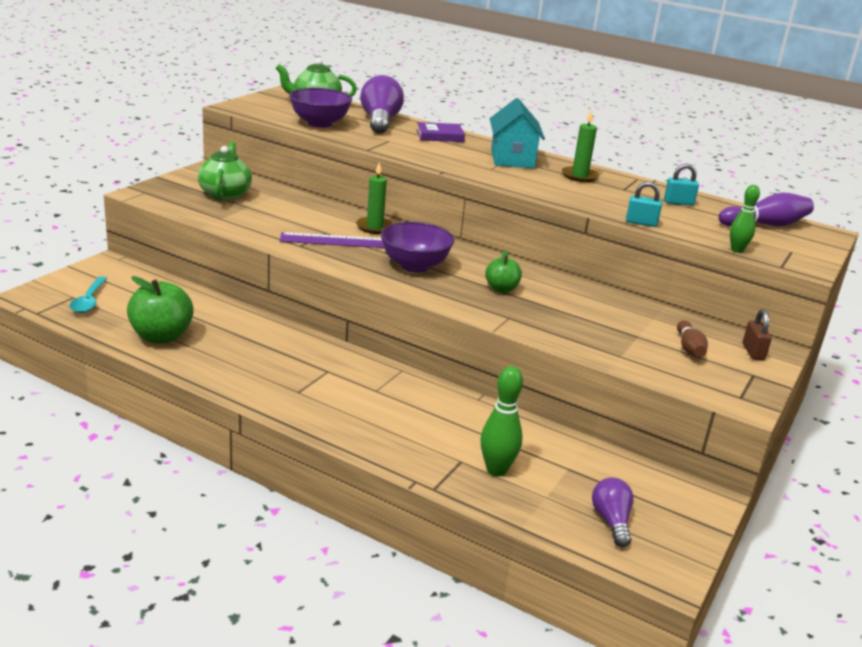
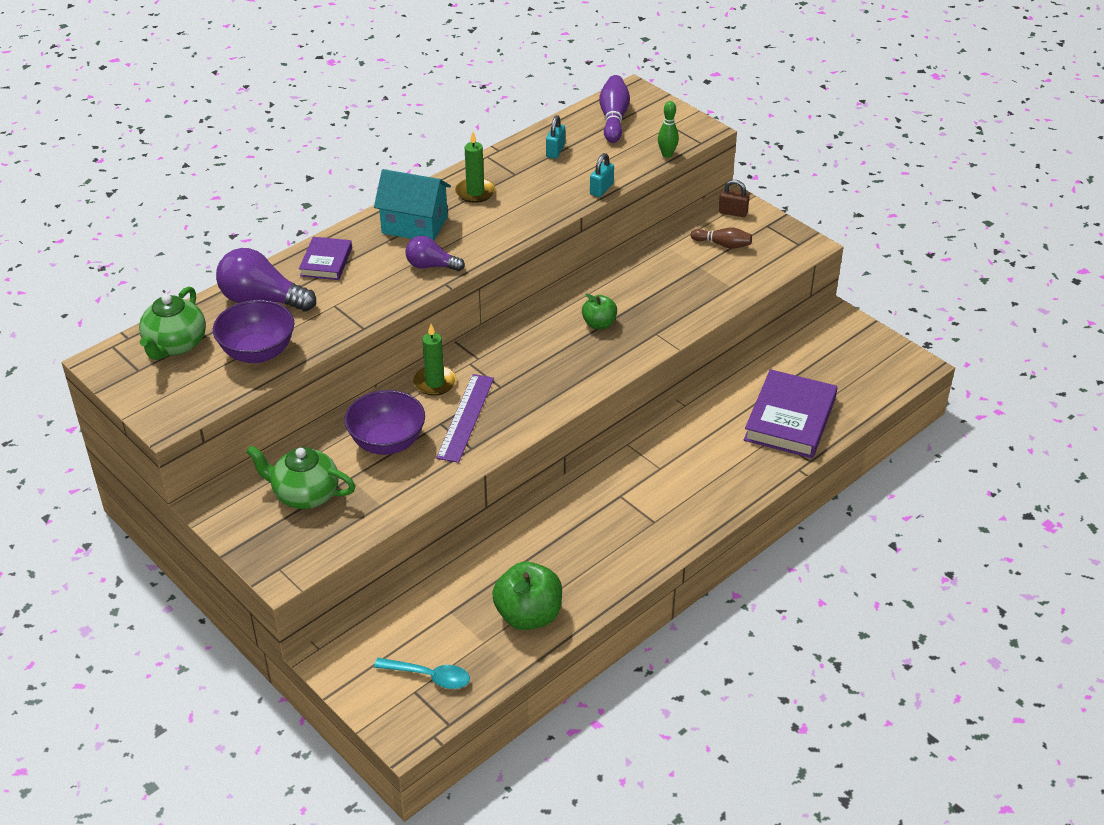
camera: 70 degrees left, 15 degrees up
(414, 266) = (538, 371): purple bowl -> purple bowl (387, 442)
(496, 470) = (789, 419): green bowling pin -> purple book
(611, 521) = (857, 374): purple light bulb -> purple light bulb (431, 266)

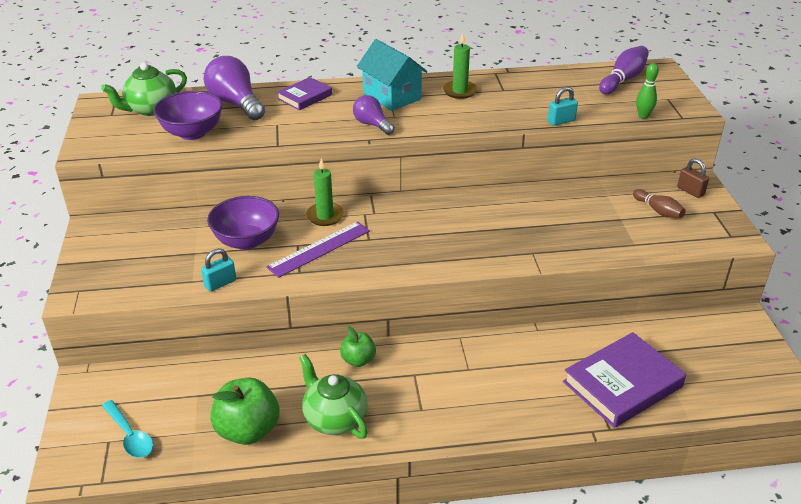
camera: 35 degrees right, 5 degrees down
(305, 494) = (154, 250): green teapot -> green teapot (334, 418)
(555, 151) = (552, 85): turquoise padlock -> turquoise padlock (220, 283)
(599, 324) = (492, 227): green apple -> green apple (358, 360)

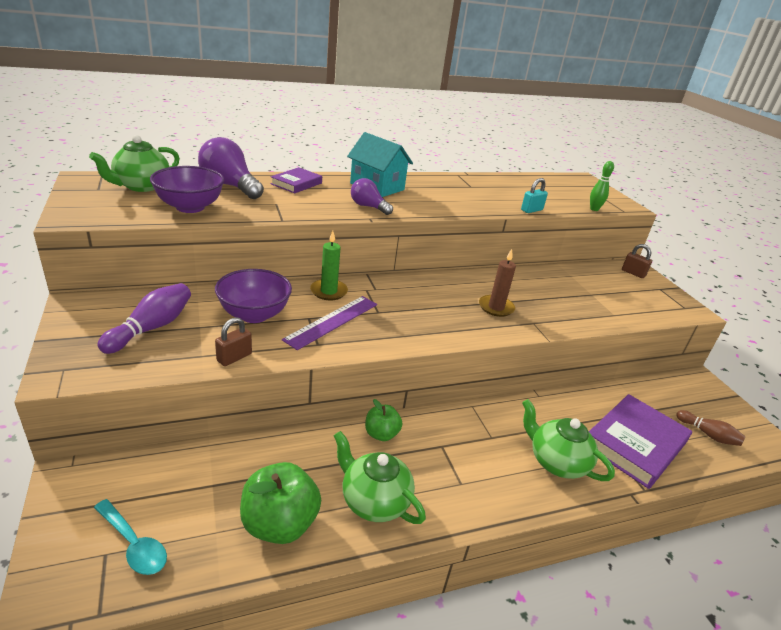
camera: 15 degrees left, 5 degrees down
(220, 283) = (234, 357): turquoise padlock -> brown padlock
(460, 91) = (435, 186): green candle -> none
(498, 235) = (496, 307): none -> brown candle
(526, 396) = (556, 462): none -> green teapot
(623, 80) = (562, 184): purple bowling pin -> purple bowling pin (151, 328)
(658, 211) = (617, 288): brown bowling pin -> brown bowling pin (708, 434)

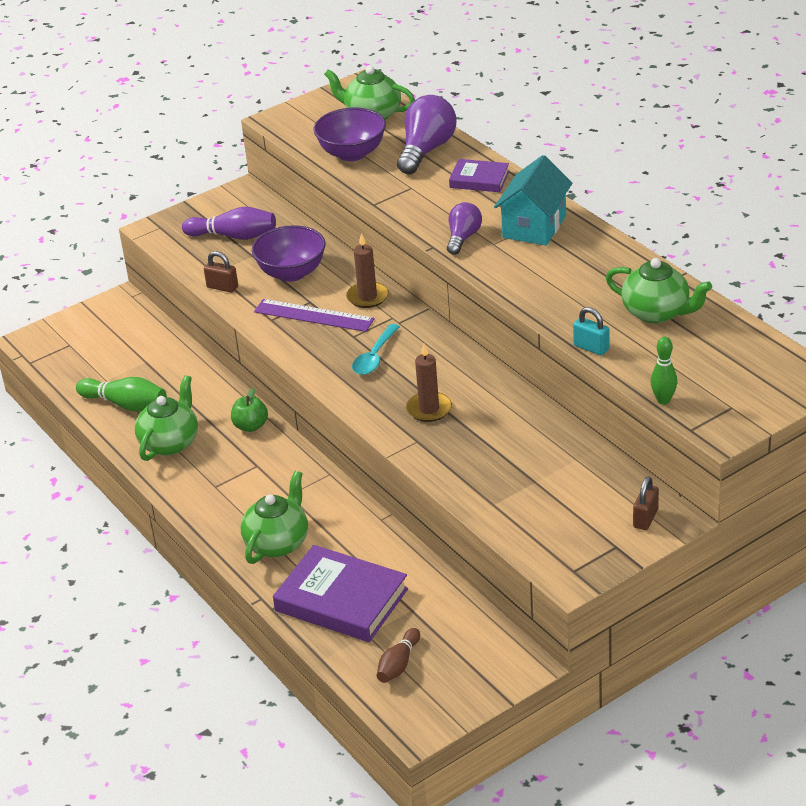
camera: 80 degrees right, 5 degrees up
(134, 544) = (81, 351): turquoise spoon -> turquoise spoon (375, 357)
(280, 524) = (126, 404): green apple -> green bowling pin
(328, 291) = (367, 297): green candle -> brown candle
(502, 187) = (657, 313): none -> green teapot

